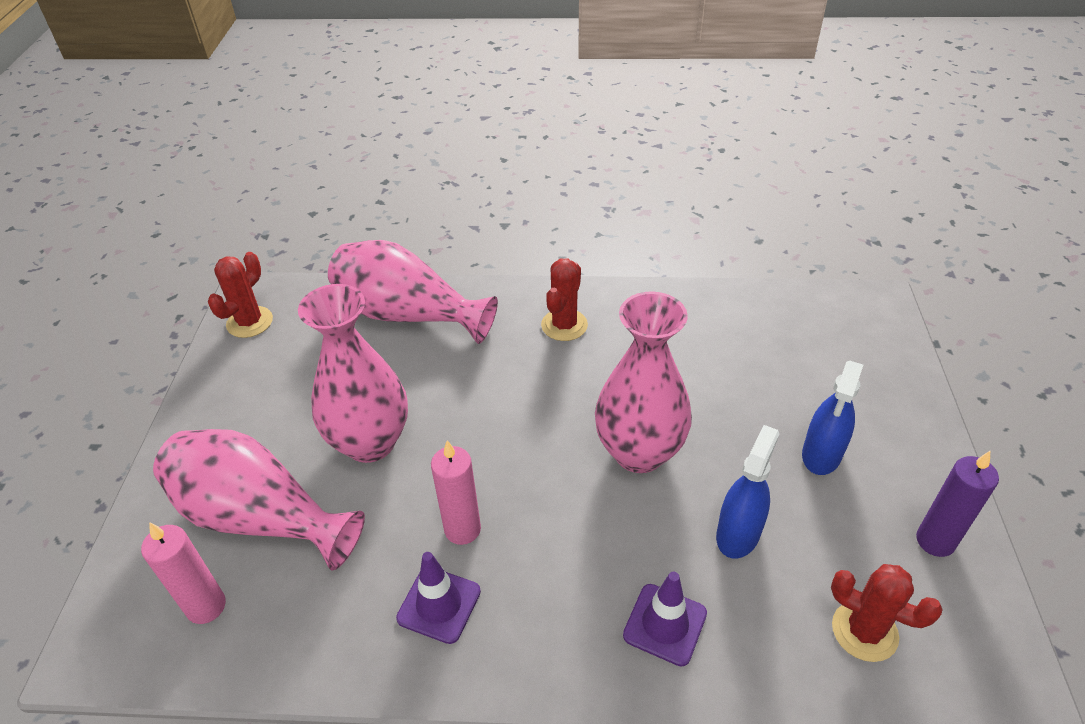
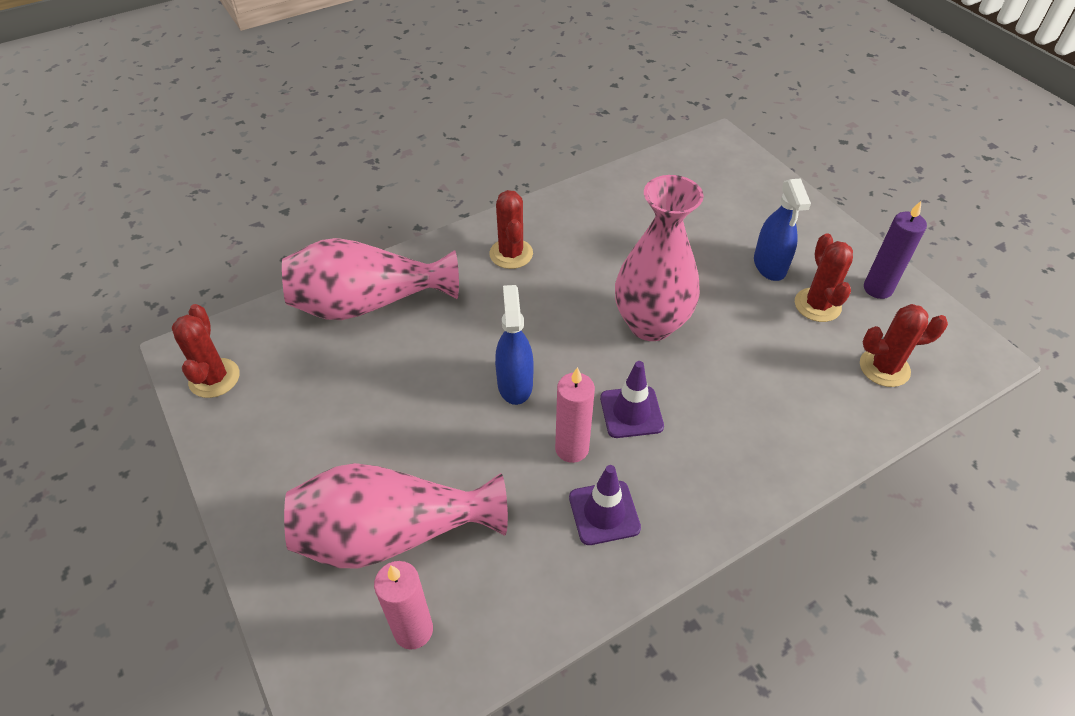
camera: 35 degrees left, 5 degrees up
(370, 442) = (433, 423): pink vase -> none
(665, 624) = (768, 433): purple traffic cone -> purple traffic cone (631, 412)
(738, 534) = (762, 346): blue spray bottle -> blue spray bottle (515, 384)
(841, 522) = (817, 305): none -> red cactus

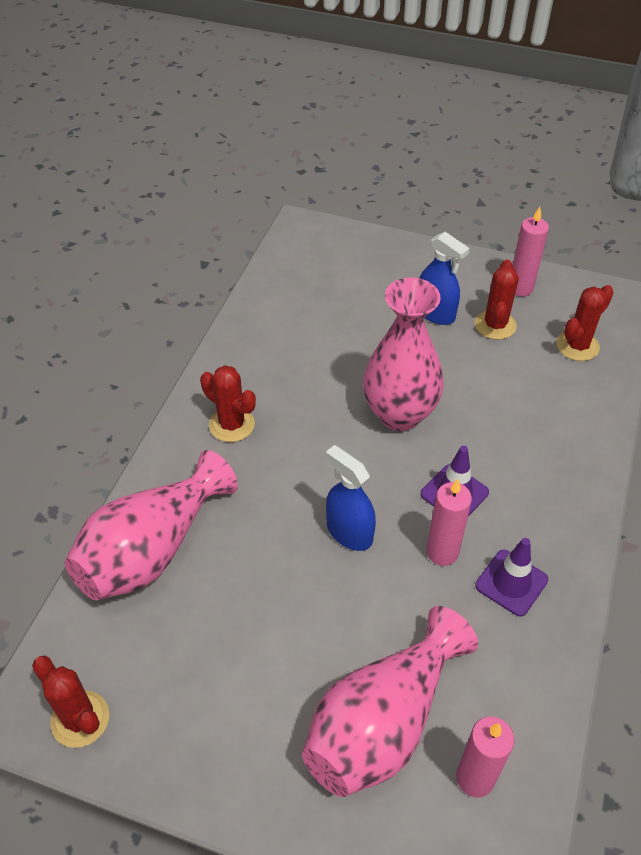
camera: 40 degrees left, 0 degrees up
(817, 305) = (495, 325): red cactus -> red cactus turned 60 degrees clockwise
(877, 289) = (520, 288): purple candle -> pink candle

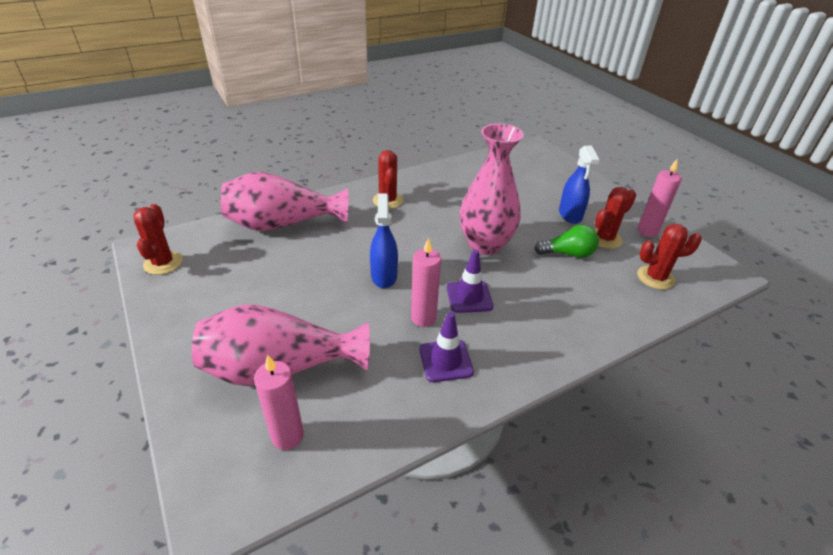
camera: 40 degrees right, 10 degrees down
(483, 369) = (568, 253): none -> green light bulb

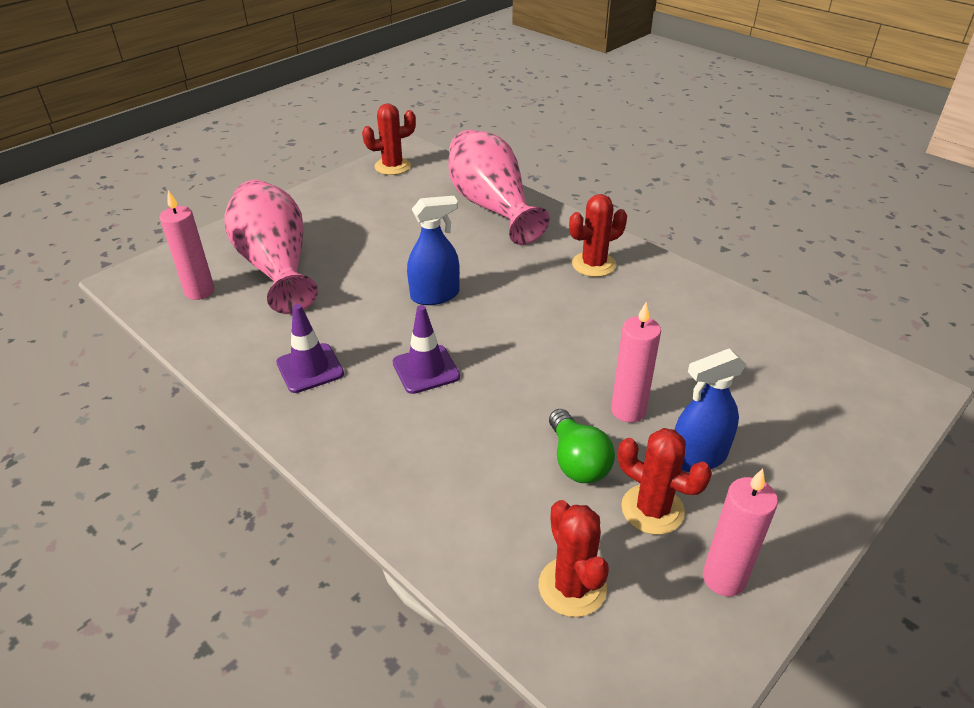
camera: 75 degrees right, 0 degrees up
(423, 318) = (373, 339): pink candle -> pink candle (628, 410)
(485, 244) = (547, 367): pink vase -> none

